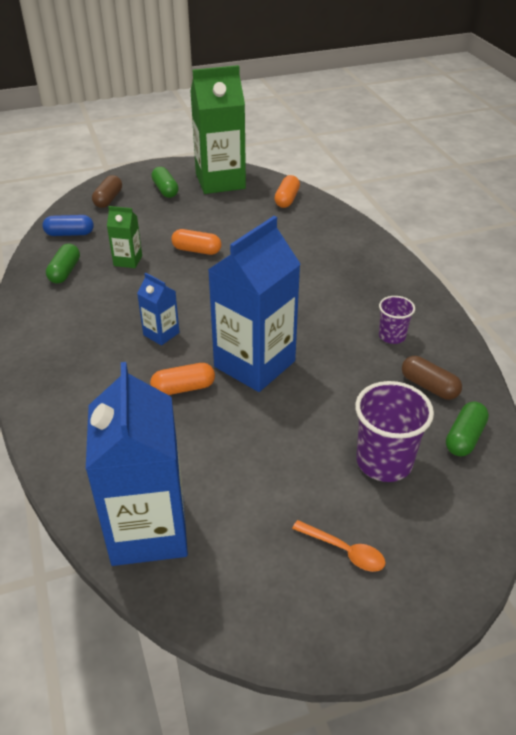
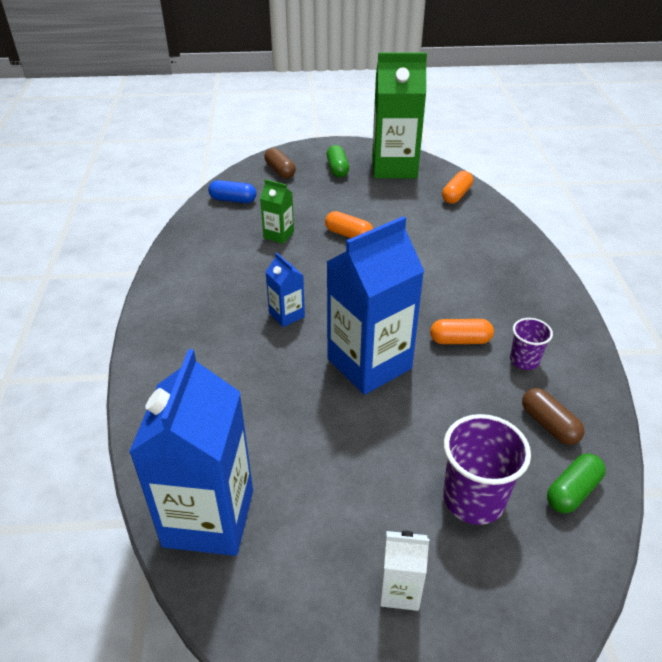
camera: 15 degrees right, 0 degrees up
(65, 272) = (216, 237): green capsule -> none
(108, 199) = (280, 171): brown capsule -> brown capsule turned 60 degrees counterclockwise
(183, 388) = (290, 375): orange capsule -> orange capsule (460, 340)
(344, 551) = (400, 590): orange spoon -> white carton

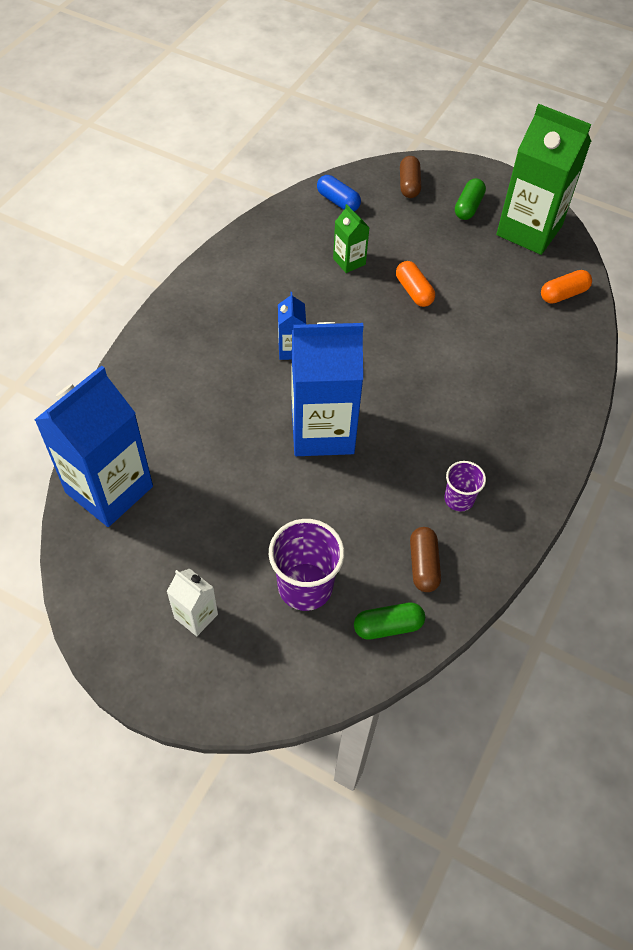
camera: 30 degrees right, 15 degrees up
(460, 340) = (419, 450): orange capsule -> none

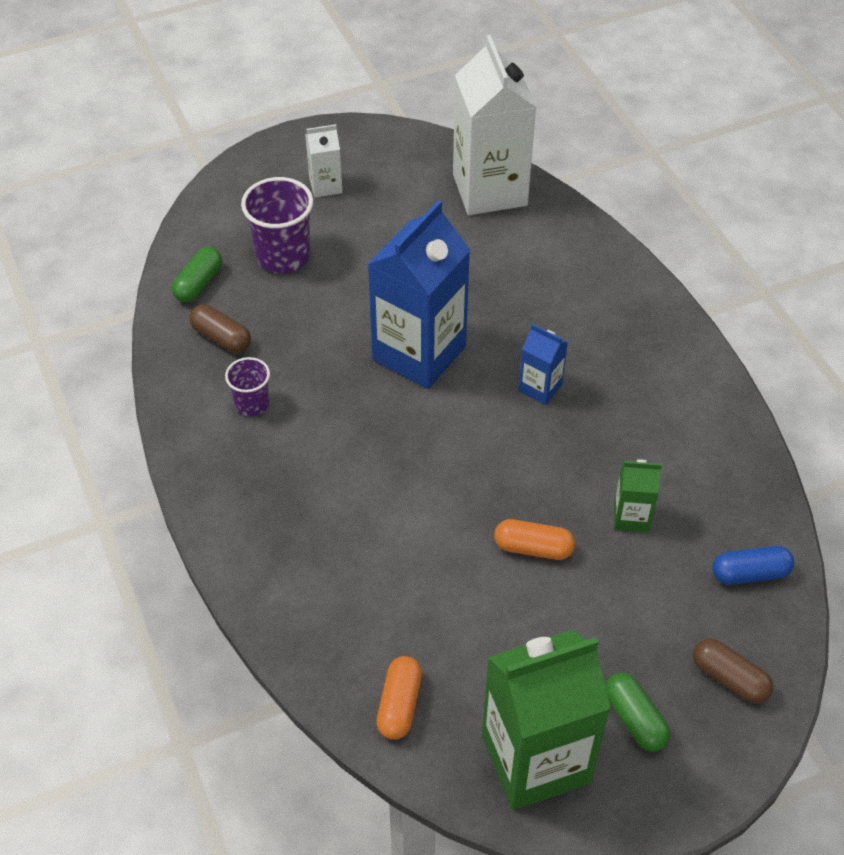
camera: 130 degrees right, 5 degrees down
(109, 489) = (489, 190): blue carton -> white carton

